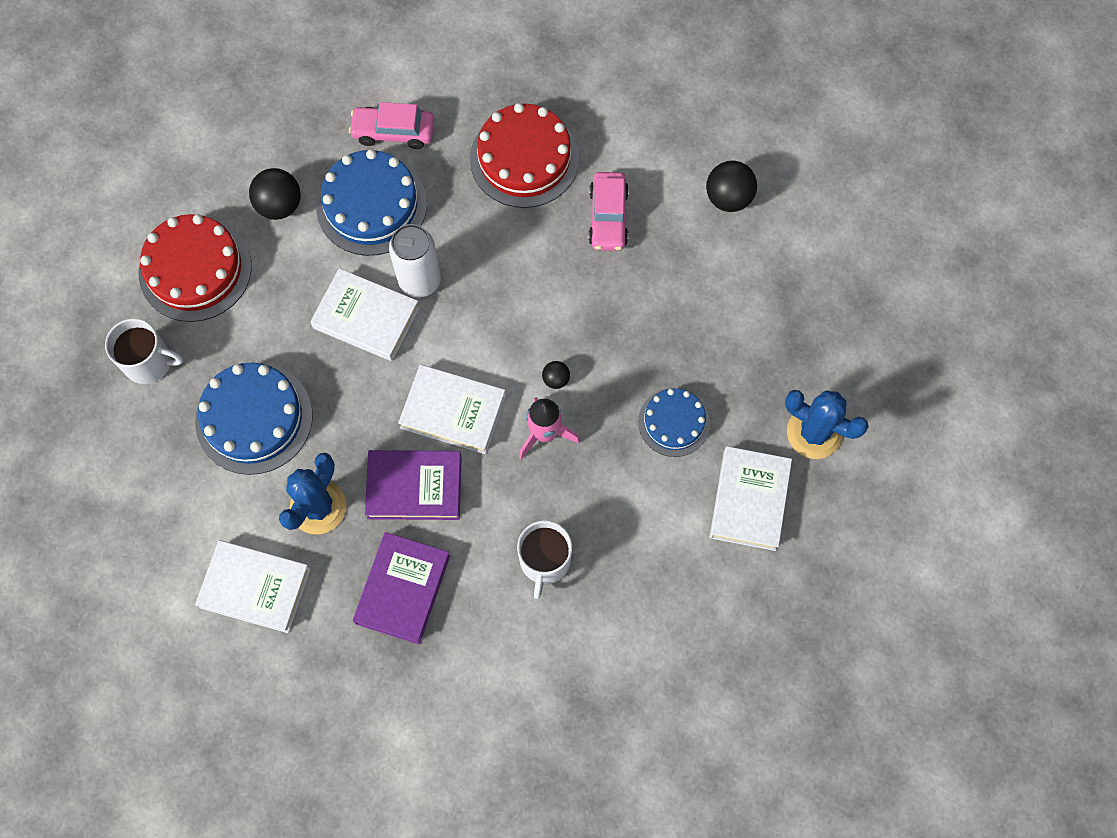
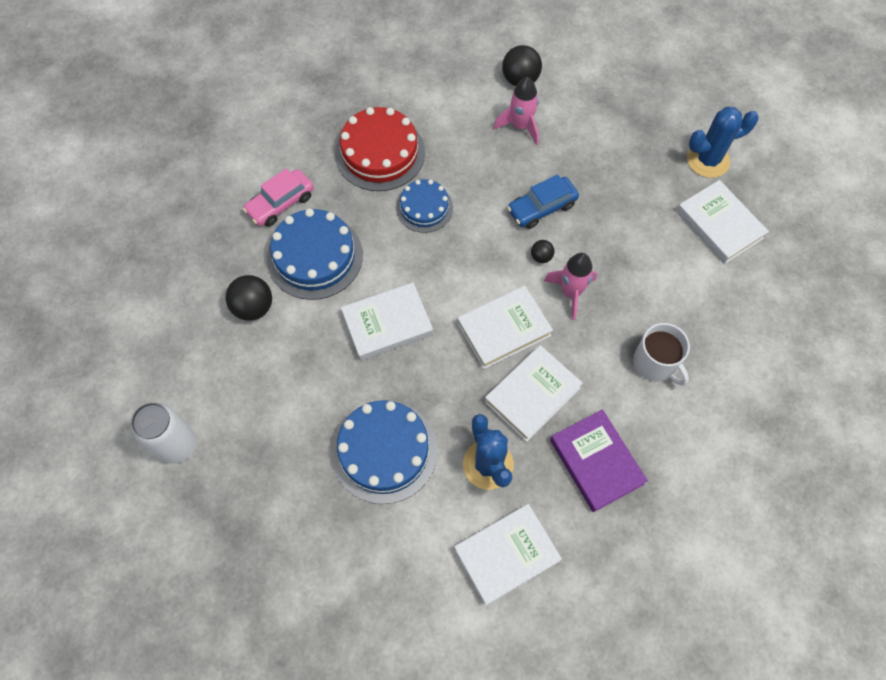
camera: 45 degrees left, 5 degrees down
(149, 362) = (272, 483): white mug -> none
(195, 269) = (239, 396): red cake -> none
(414, 487) = (532, 395): purple book -> white book
(420, 280) = (396, 273): white can -> white can (178, 445)
(607, 336) = (541, 208): none -> blue car
(608, 217) = (466, 144): pink car -> none
(674, 422) = (632, 221): blue cake -> blue cake (424, 207)
(676, 243) = (520, 126): none -> pink rocket

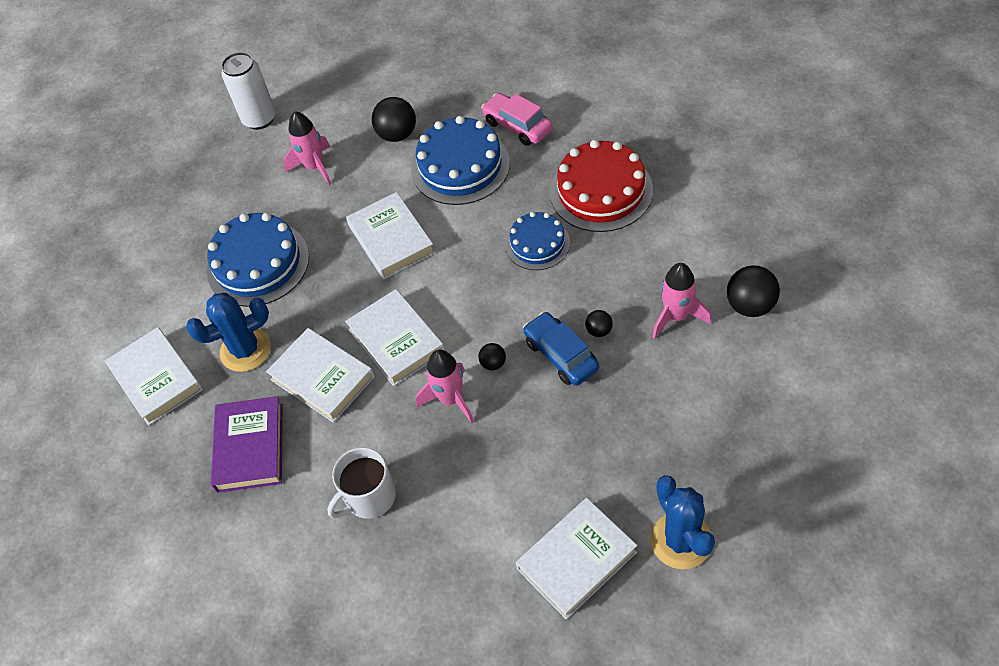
camera: 90 degrees right, 10 degrees down
(271, 389) = (315, 167): none -> pink rocket
(523, 178) = (599, 330): none -> black ball
(596, 462) = (250, 447): purple book -> purple book turned 60 degrees counterclockwise

